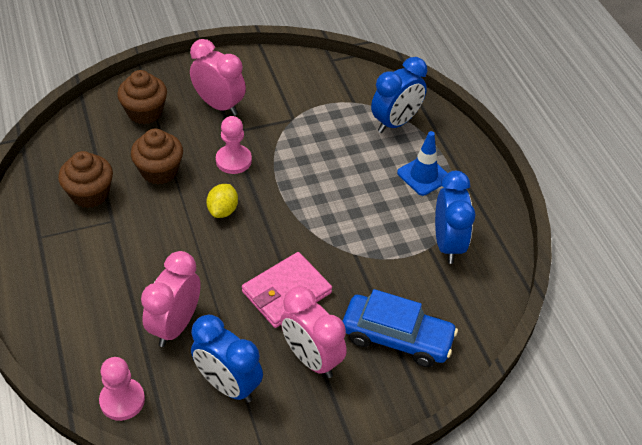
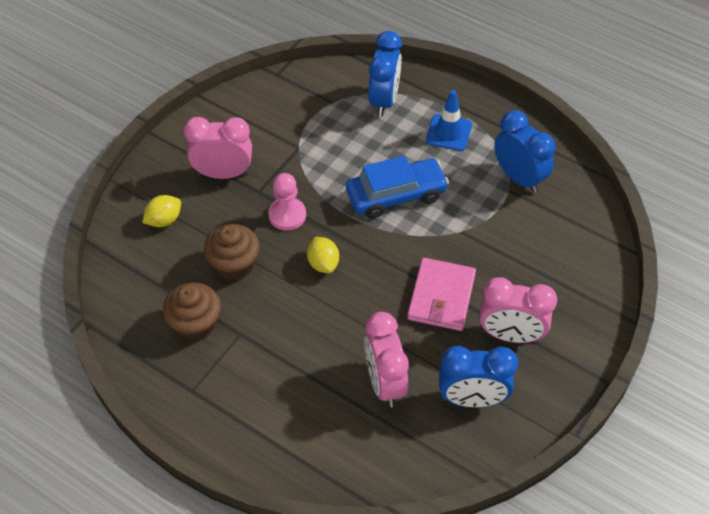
camera: 35 degrees left, 5 degrees up
(122, 400) = (406, 469): pink pawn -> none
(145, 112) = (164, 220): brown cupcake -> yellow lemon
(397, 337) = (553, 276): blue car -> blue car (396, 195)

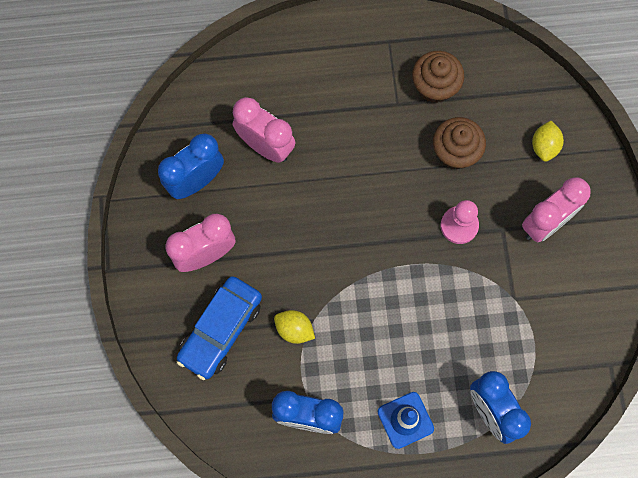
camera: 140 degrees right, 20 degrees up
(323, 263) = (392, 205): yellow lemon -> yellow lemon (294, 329)
(396, 195) = (393, 314): blue car -> blue car (221, 330)
(441, 297) = (281, 246): pink wallet -> none

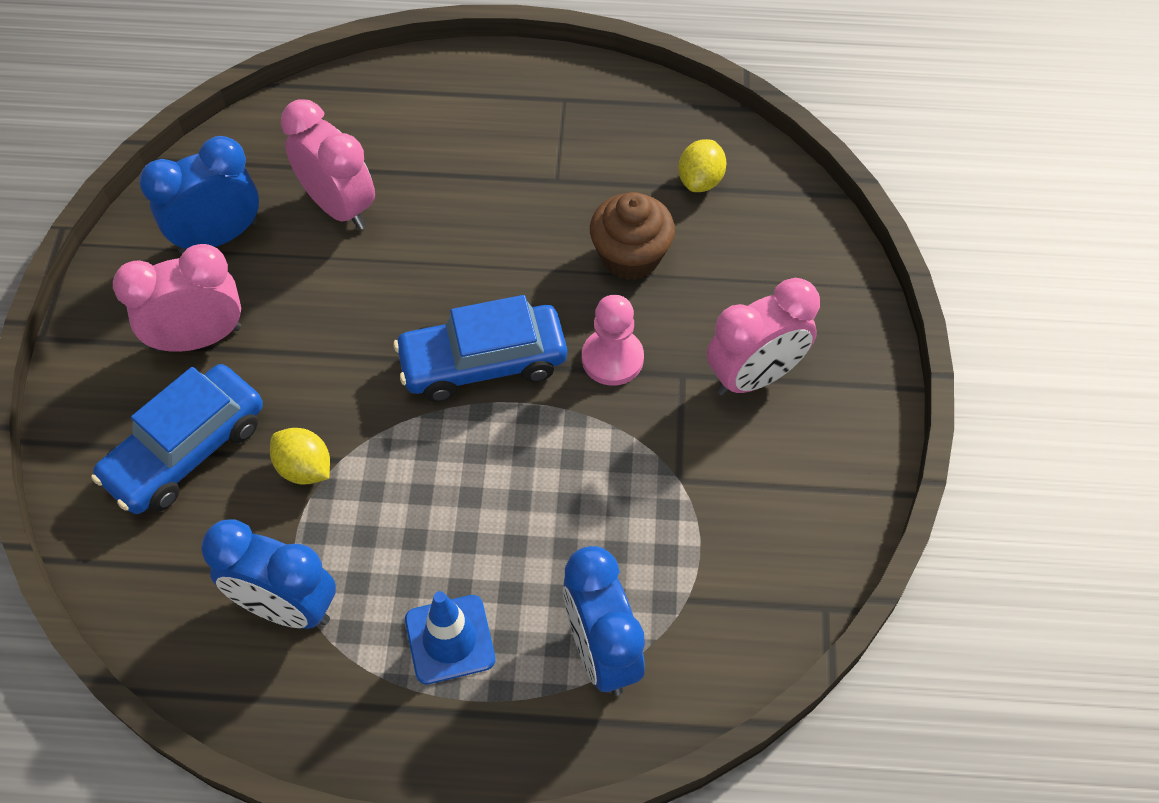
camera: 10 degrees right, 15 degrees down
(382, 241) = (483, 363): none -> blue car
(435, 86) = (619, 165): brown cupcake -> none
(544, 146) = (774, 268): yellow lemon -> yellow lemon (700, 180)

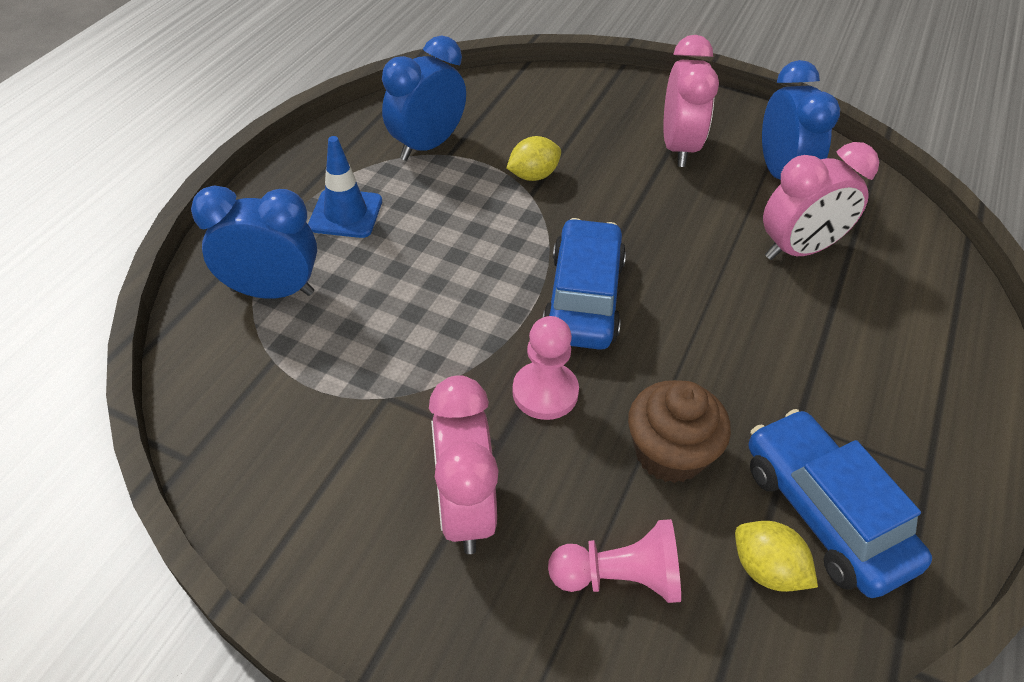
camera: 110 degrees right, 10 degrees down
(186, 450) = (579, 126): blue car -> blue car (824, 513)
(754, 262) = (619, 577): none -> pink pawn

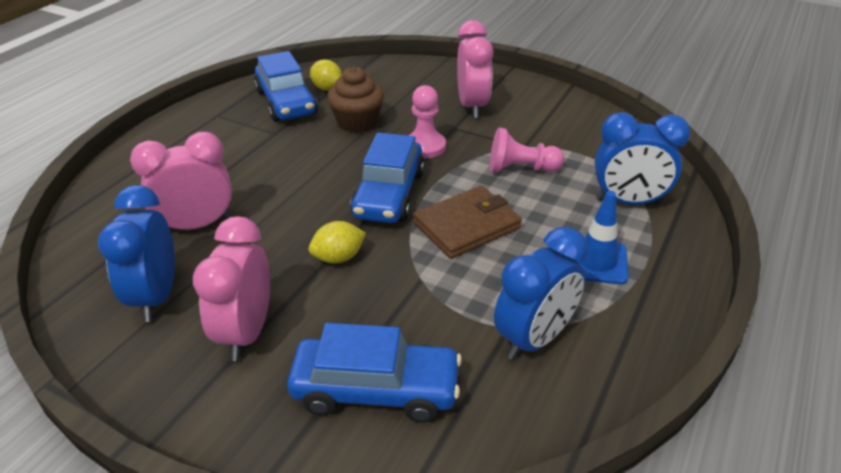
camera: 175 degrees left, 10 degrees down
(483, 254) = (466, 225): none -> brown wallet
(533, 175) = (416, 299): yellow lemon -> yellow lemon (338, 258)
(557, 112) = (376, 389): none -> blue car
(619, 577) = (398, 87): pink pawn -> pink pawn (521, 169)

